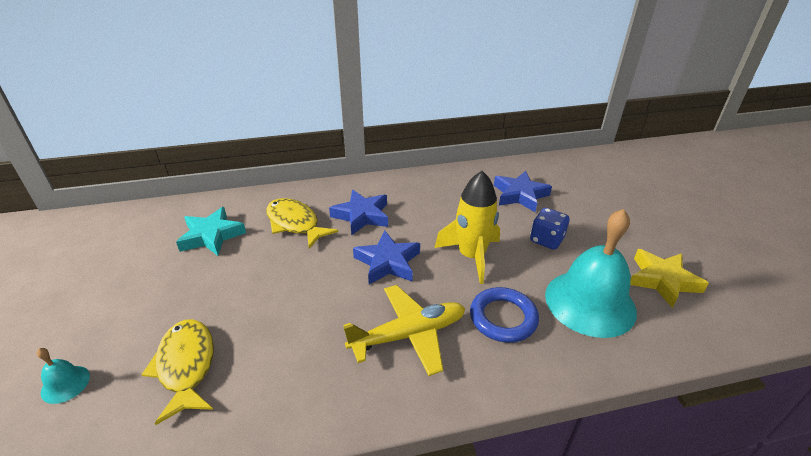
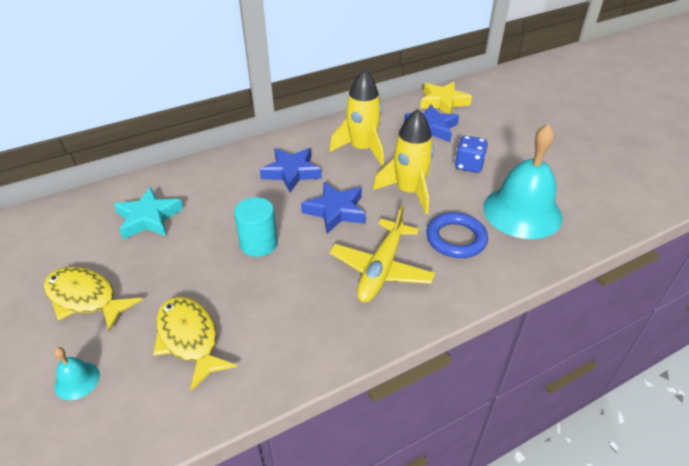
camera: 15 degrees left, 5 degrees up
(295, 224) = (229, 191): yellow fish -> yellow fish (86, 298)
(298, 281) = (259, 244): none -> turquoise cylinder
(409, 335) = (381, 269): yellow plane -> yellow plane turned 150 degrees clockwise
(440, 204) = (362, 149): none -> yellow rocket
(662, 280) = (573, 182): yellow star -> yellow star (443, 102)

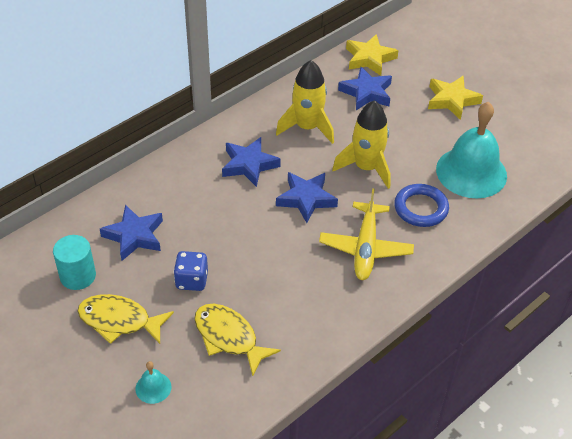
camera: 15 degrees left, 5 degrees up
(148, 218) = (134, 236): turquoise star -> blue star
(259, 244) = (249, 243): turquoise cylinder -> turquoise cylinder (78, 276)
(468, 165) = (413, 130): blue dice -> blue dice (192, 280)
(516, 145) = (452, 100): none -> yellow star

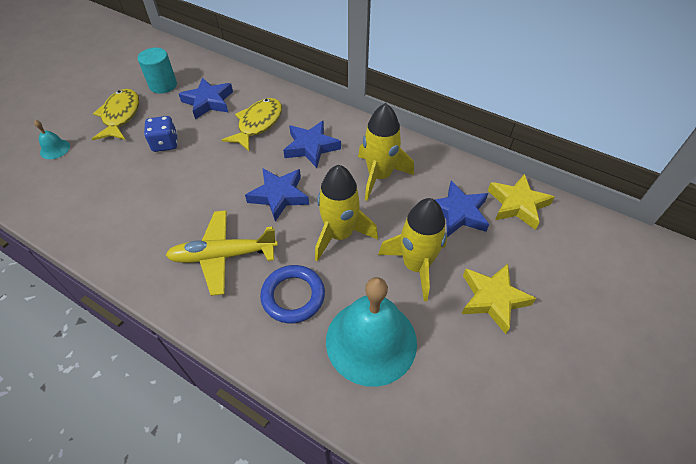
camera: 75 degrees right, 5 degrees up
(229, 337) = (104, 180): yellow fish -> yellow fish (258, 124)
(411, 131) = (416, 265): none -> yellow rocket

